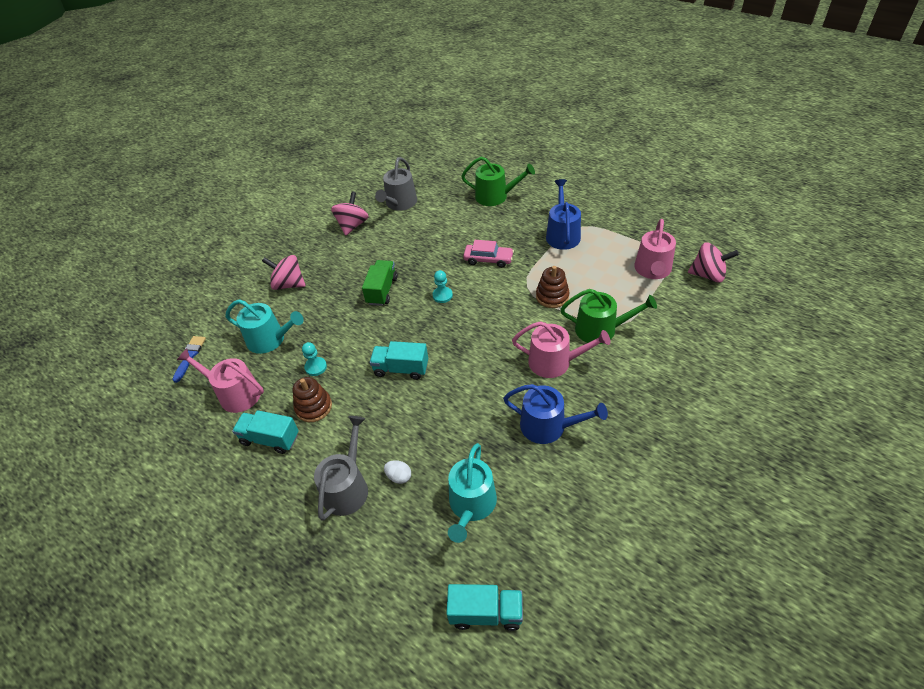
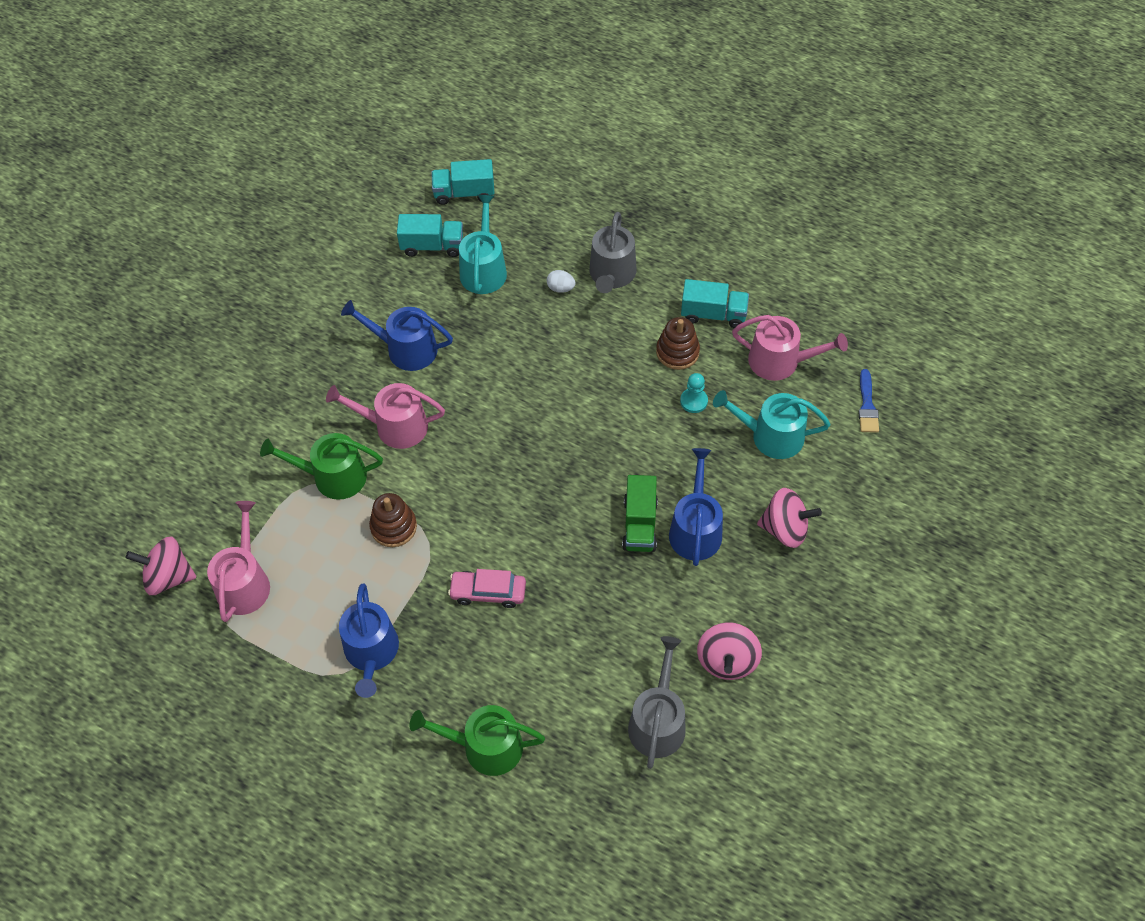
camera: 170 degrees right, 10 degrees up
(346, 286) = (695, 529): none -> blue watering can
(401, 369) = (584, 405): turquoise truck -> turquoise truck (432, 246)
(442, 295) = (549, 520): turquoise pawn -> none

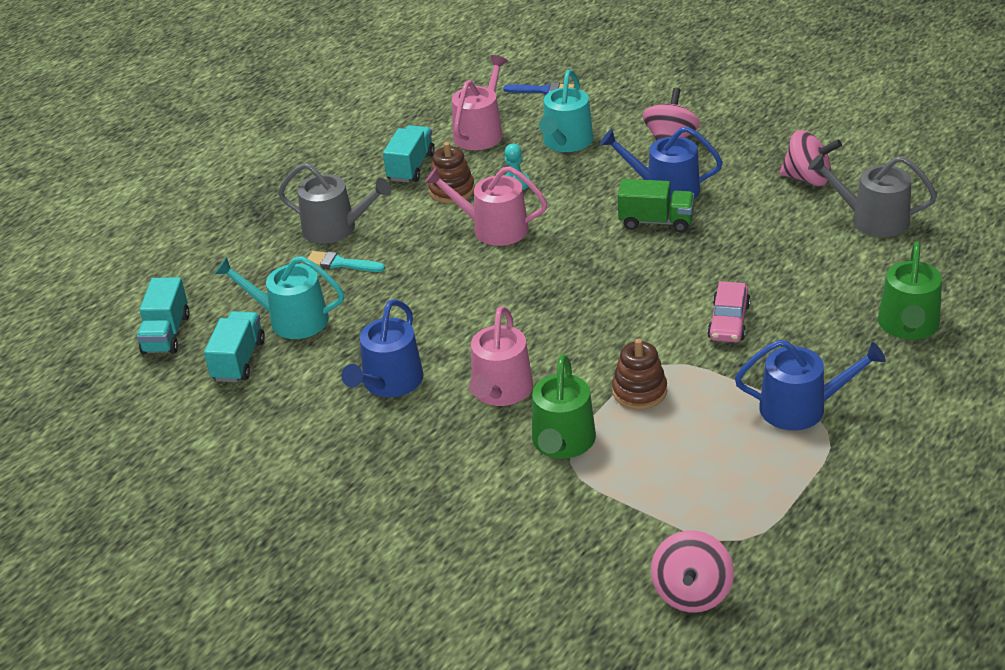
camera: 80 degrees left, 20 degrees down
(244, 582) = (705, 518): pink watering can -> pink watering can (493, 228)
(560, 288) = (341, 263): white egg -> turquoise brush

